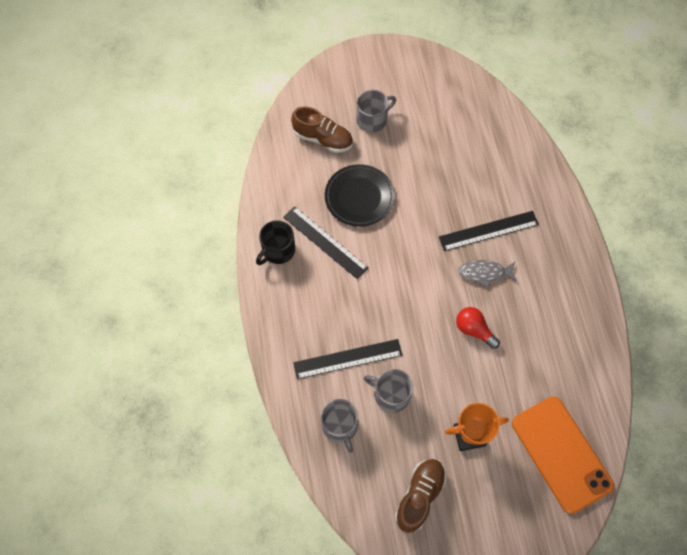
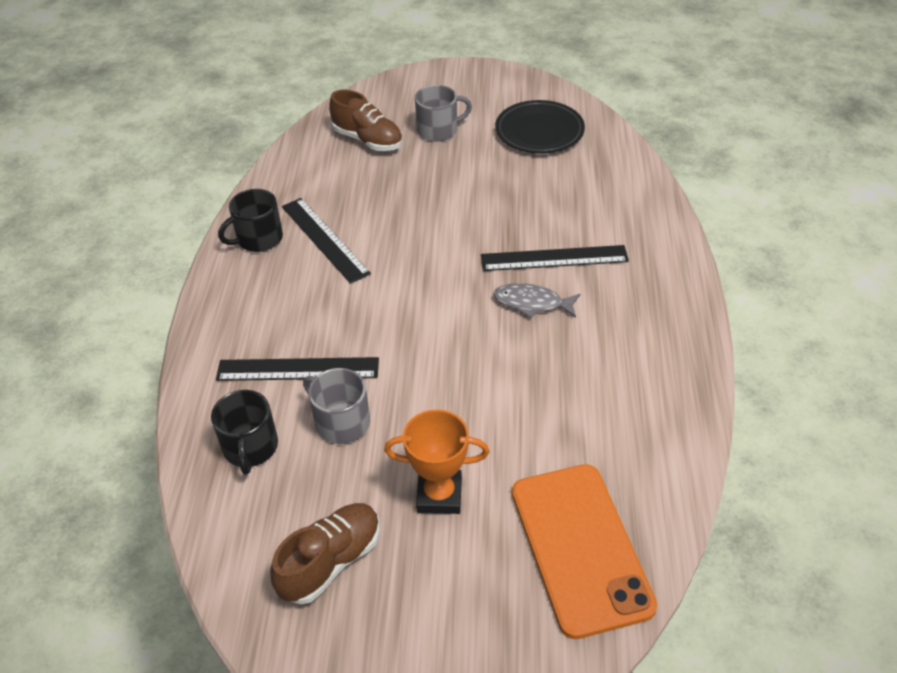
camera: 15 degrees right, 20 degrees down
(340, 426) = (250, 447): grey mug -> black mug
(359, 197) = (389, 201): black plate -> black plate (539, 131)
(474, 330) = (494, 365): red light bulb -> none

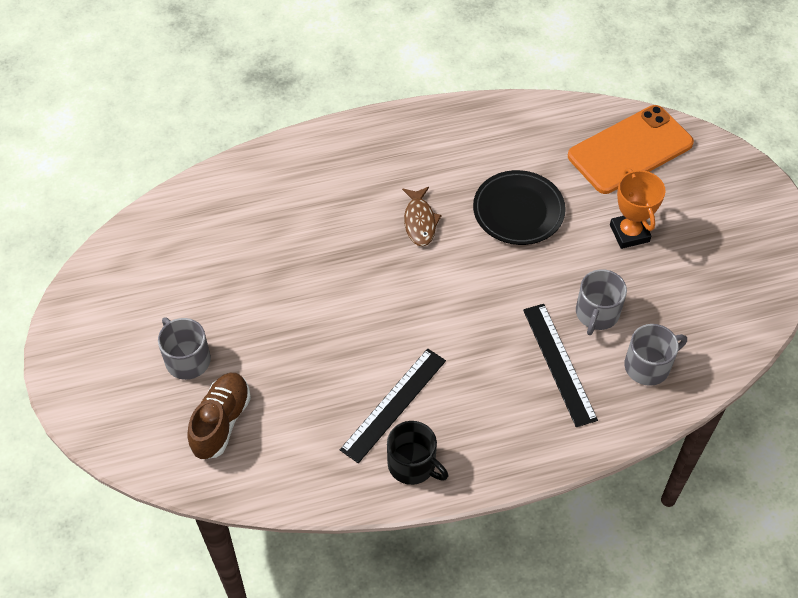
camera: 110 degrees left, 10 degrees up
(250, 447) = (648, 366): black mug -> grey mug
(331, 562) = (710, 279): brown shoe -> none
(532, 303) = (419, 221): grey fish -> brown fish
(539, 131) = (169, 268): black plate -> black plate (518, 211)
(554, 258) = (359, 218): black ruler -> none

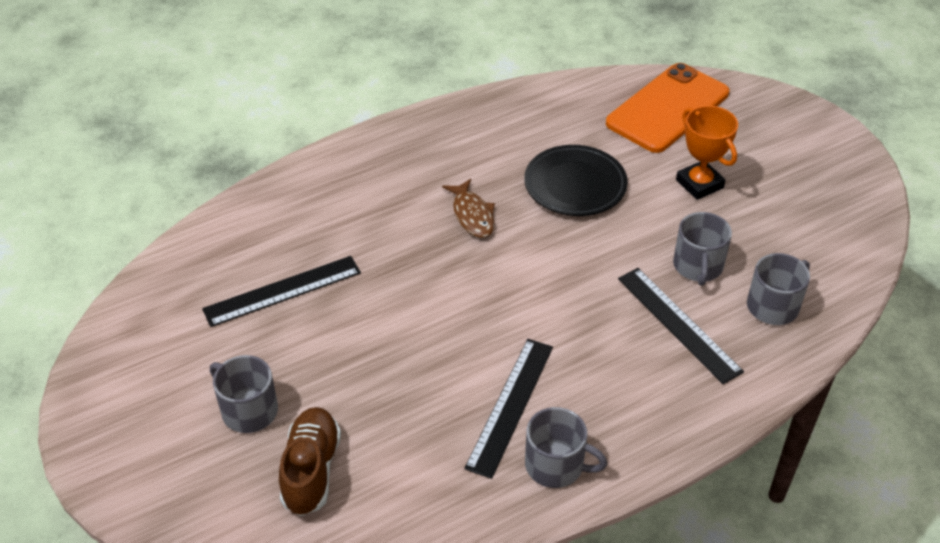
camera: 15 degrees left, 10 degrees down
(242, 259) = (282, 291): none -> black ruler
(413, 464) = (556, 465): black mug -> grey mug

